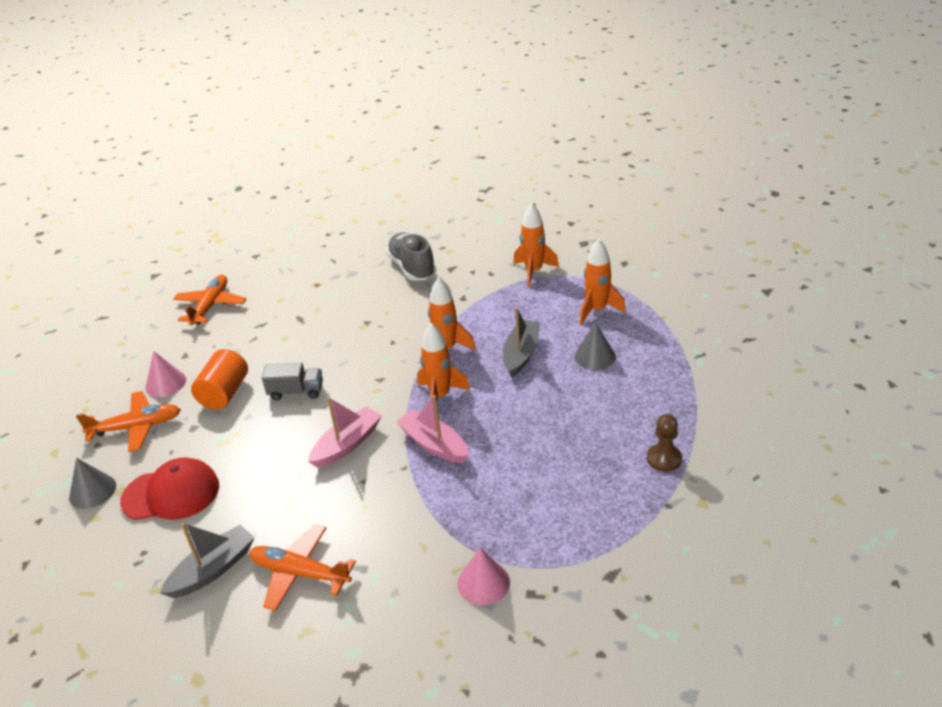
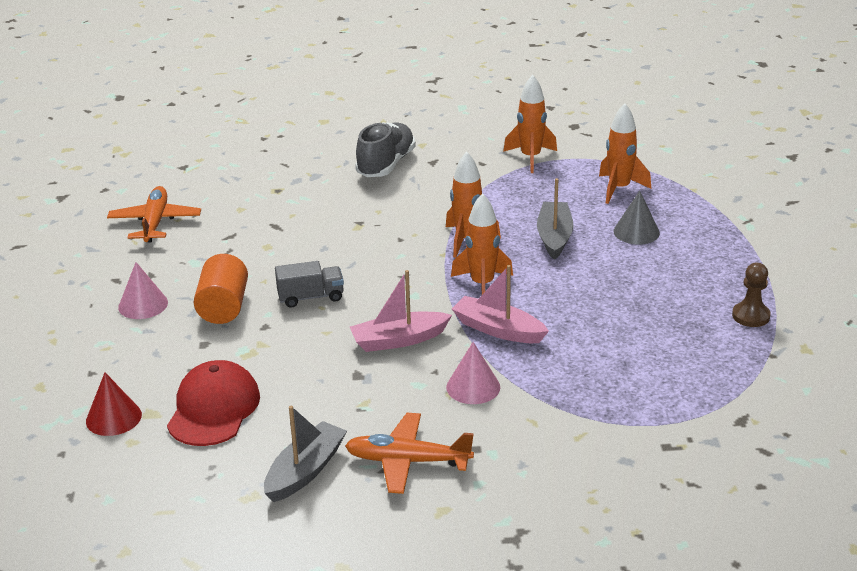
camera: 15 degrees left, 5 degrees down
(92, 491) = (113, 418): grey cone -> red cone
(136, 427) = (132, 351): orange plane -> none
(171, 493) = (214, 409): red cap -> red cap turned 60 degrees counterclockwise
(347, 444) = (399, 340): pink boat -> pink boat turned 135 degrees counterclockwise
(412, 268) = (386, 165): grey shoe -> grey shoe turned 60 degrees clockwise
(483, 583) = (613, 444): pink cone -> pink cone (473, 387)

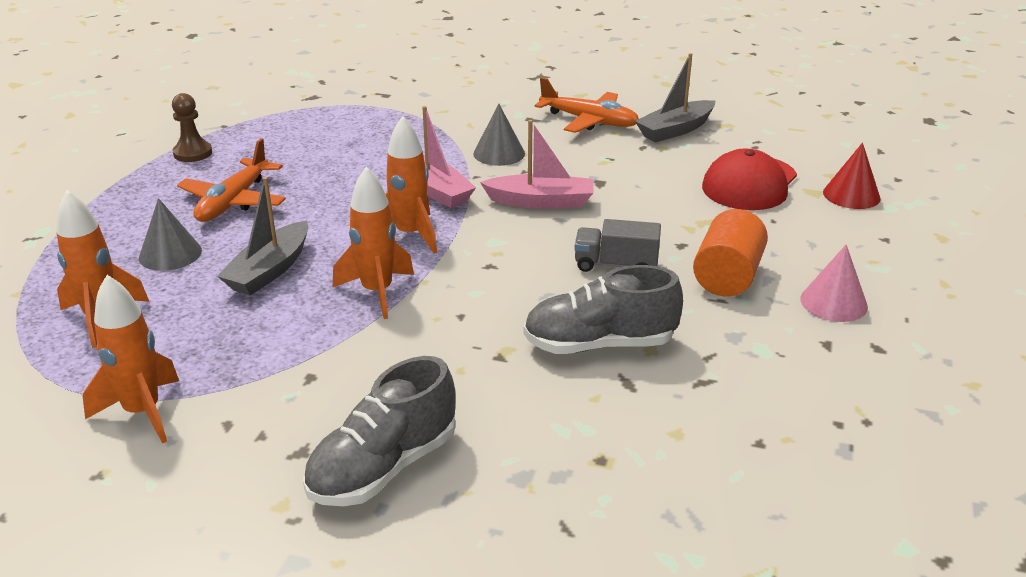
camera: 160 degrees left, 0 degrees up
(155, 222) = (827, 441): orange plane -> orange plane (233, 201)
(300, 242) = (599, 344): none -> grey shoe
(473, 387) = (499, 153): pink cone -> grey cone

